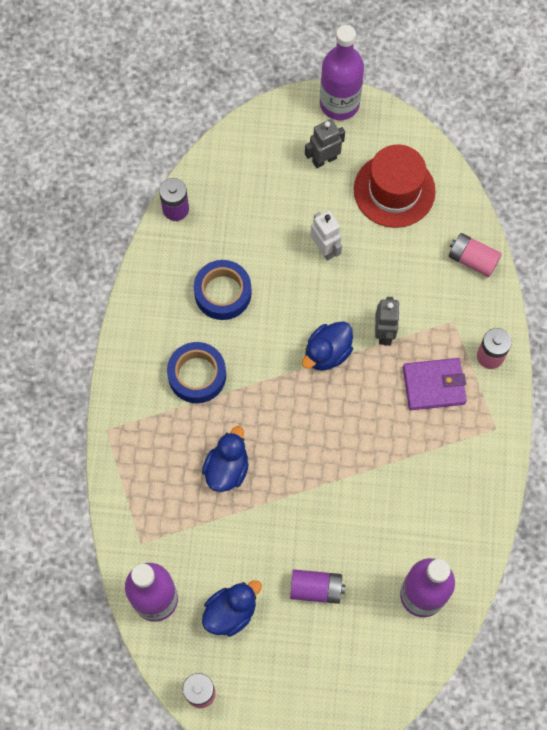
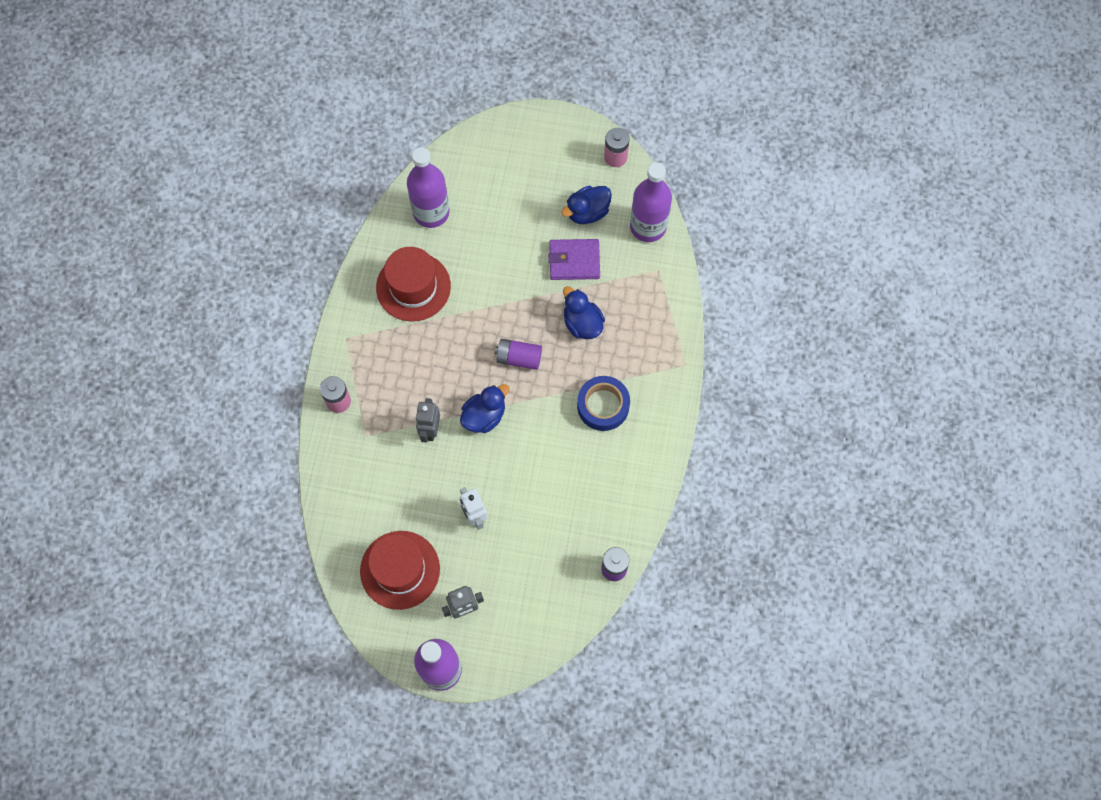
camera: 175 degrees left, 0 degrees up
(223, 293) = (574, 480): blue tape -> none
(227, 469) = (582, 323): blue duck -> blue duck turned 120 degrees clockwise
(316, 588) = (516, 224): purple battery -> purple battery (519, 358)
(428, 497) = (413, 287): none -> red hat
(434, 385) = (393, 379): purple wallet -> purple wallet (574, 261)
(472, 260) = (337, 493): pink battery -> none

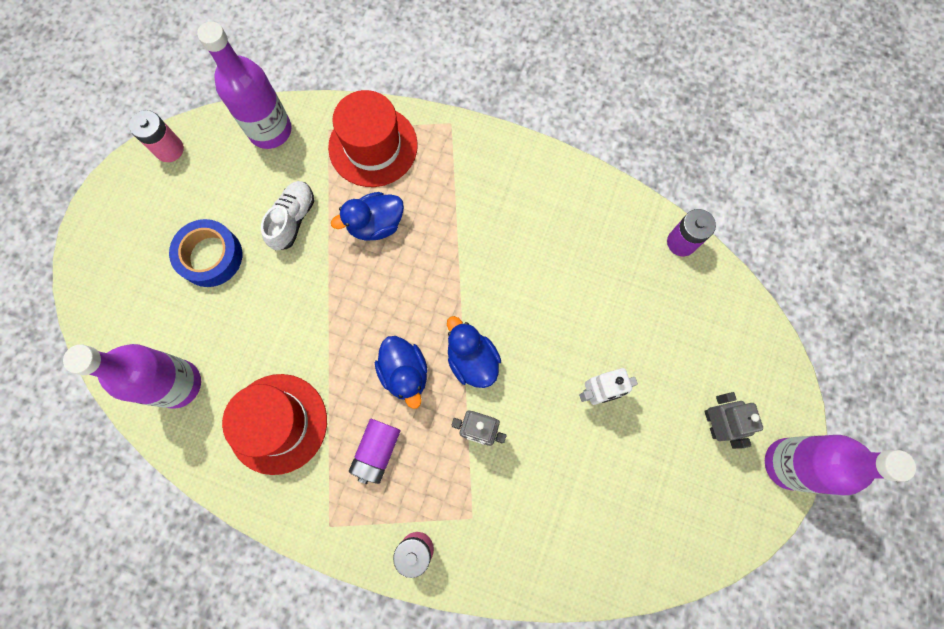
camera: 80 degrees left, 5 degrees up
(400, 570) = (657, 497): red hat -> red hat (373, 146)
(519, 358) = (404, 306): purple battery -> purple battery (377, 451)
(574, 261) = (292, 220): purple wallet -> white shoe
(587, 212) = (233, 193): blue duck -> blue duck (405, 373)
(603, 406) = (484, 219): blue tape -> blue tape (210, 256)

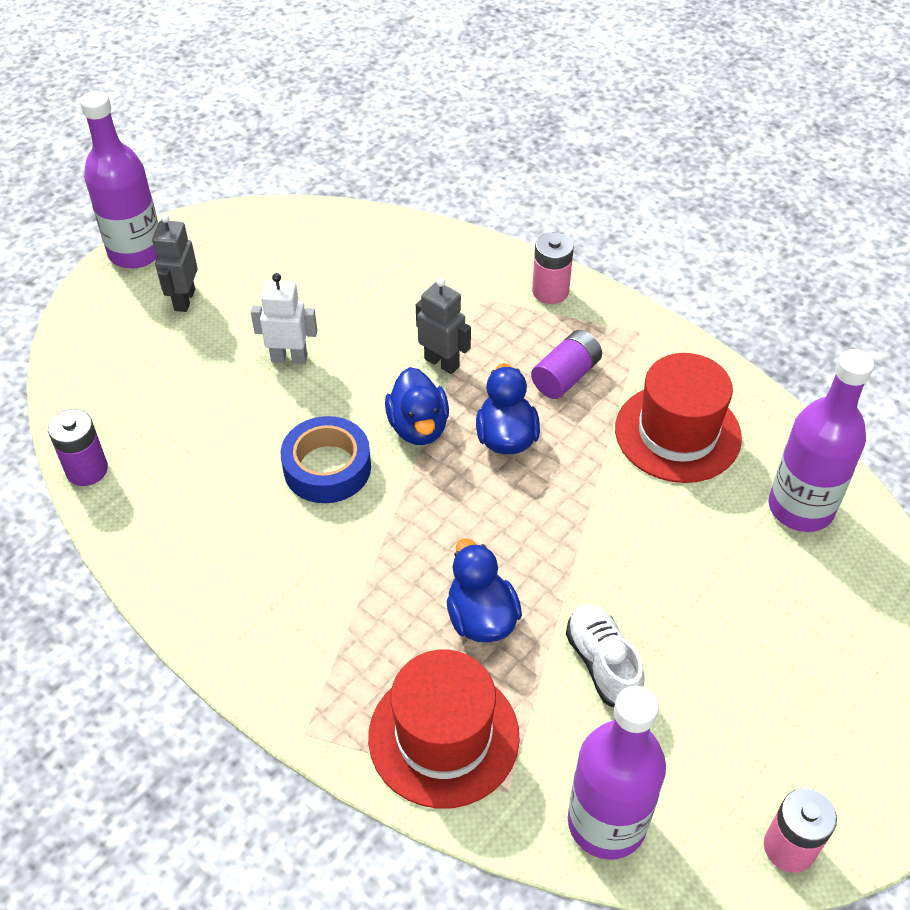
camera: 160 degrees left, 25 degrees down
(210, 256) = (738, 650): blue tape -> blue tape (327, 468)
(292, 220) = (602, 664): white shoe -> white shoe turned 120 degrees clockwise
(375, 224) = (481, 618): blue duck -> blue duck turned 105 degrees counterclockwise

